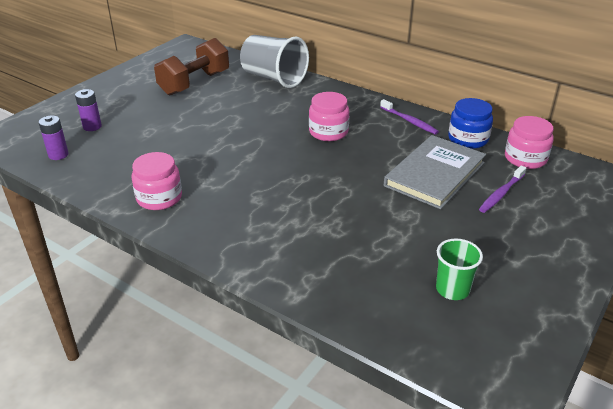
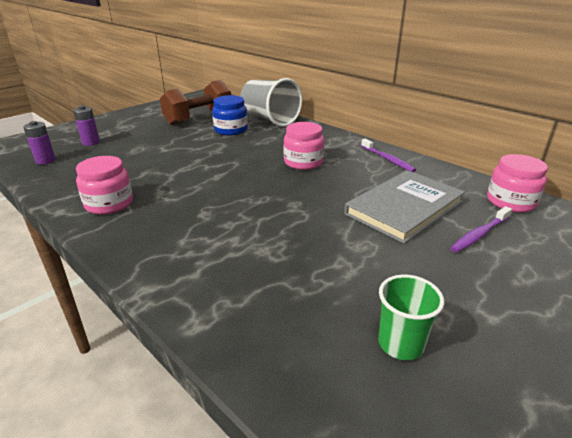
camera: 10 degrees right, 5 degrees down
(468, 139) = (447, 179): blue jar -> blue jar (231, 130)

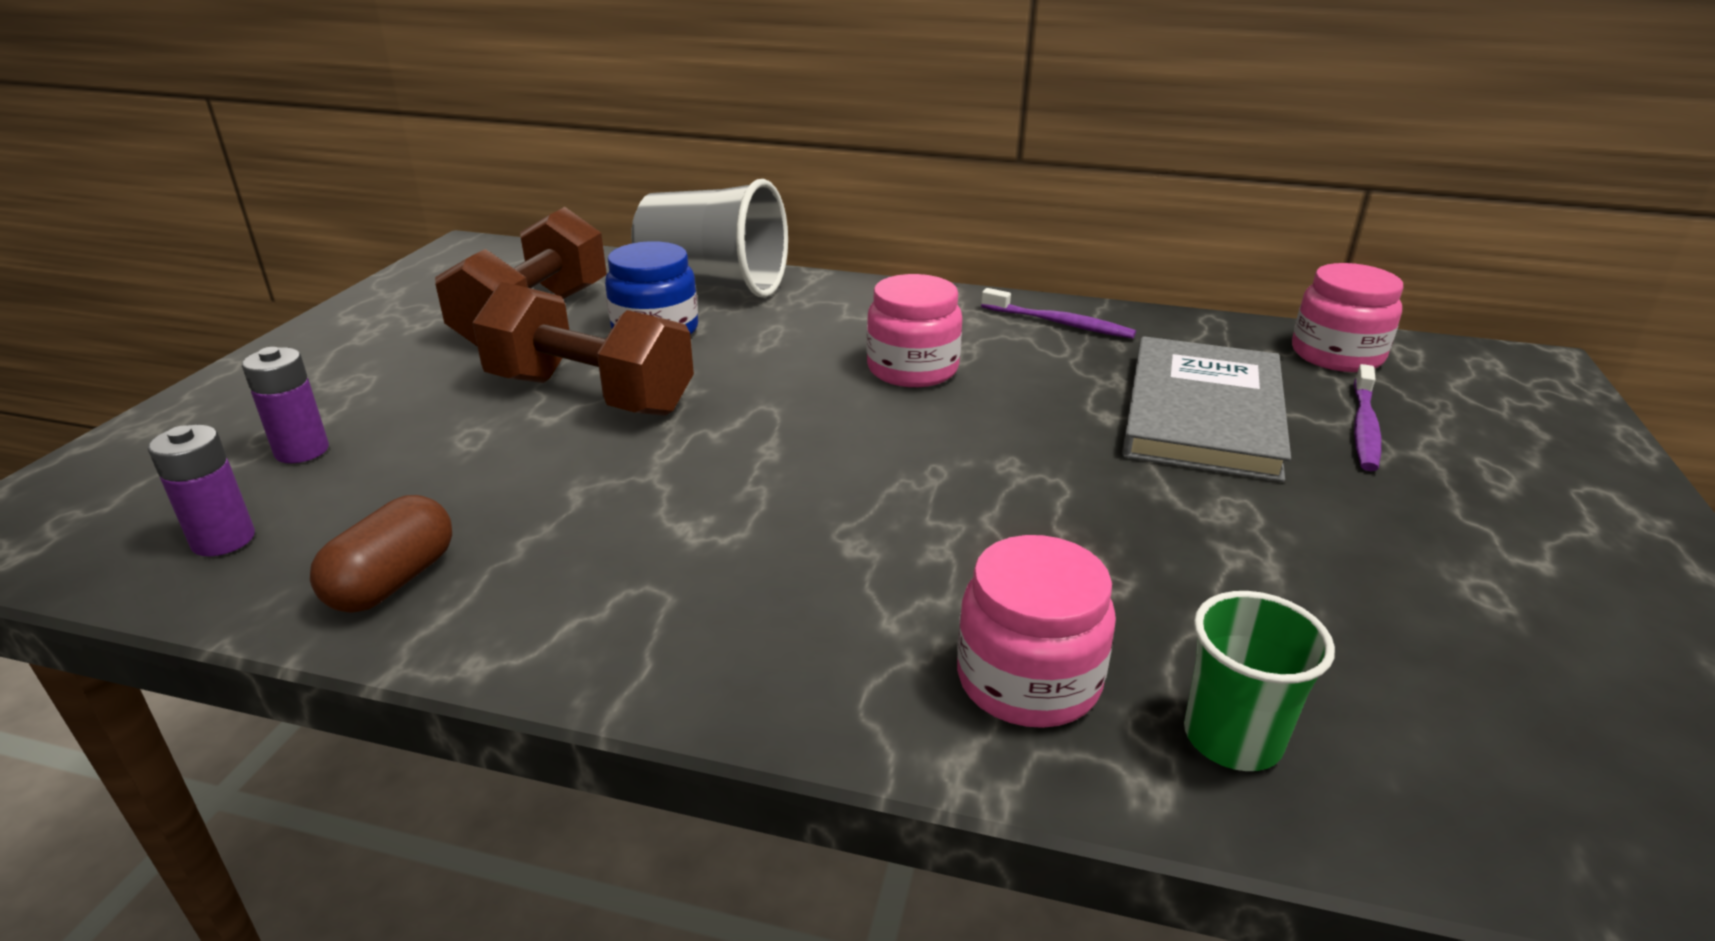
camera: 30 degrees left, 0 degrees up
(68, 183) = (393, 581): none -> brown capsule
(109, 204) = (591, 597): pink jar -> pink jar (1028, 680)
(184, 145) = (590, 395): none -> brown dumbbell
(400, 343) = (1491, 662): green cup -> green cup (1232, 738)

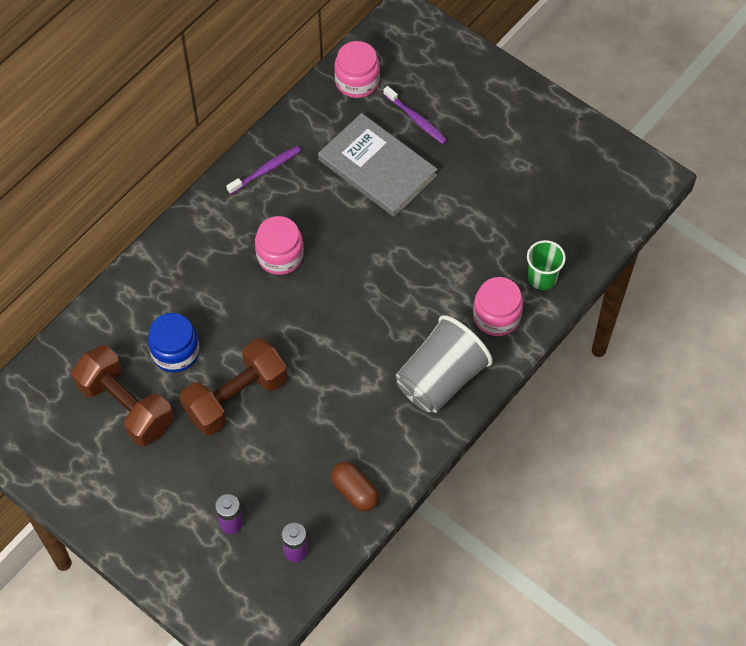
camera: 65 degrees left, 30 degrees up
(714, 285) = (128, 307): grey cup -> grey cup (440, 379)

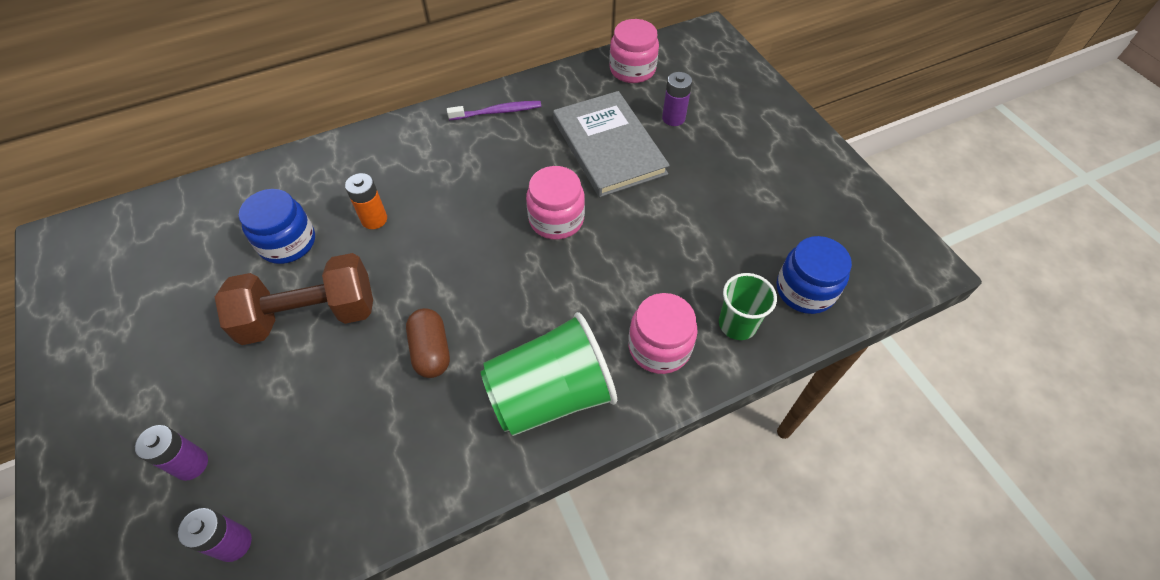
camera: 25 degrees right, 5 degrees down
(126, 406) = (196, 277): brown dumbbell -> none
(229, 306) = (374, 219): none -> orange battery
(280, 256) = (458, 191): pink jar -> pink jar (556, 219)
(355, 492) = (359, 495): brown capsule -> brown capsule (431, 351)
(416, 119) = (673, 118): purple toothbrush -> purple battery
(440, 379) = (551, 394): grey cup -> green cup
(578, 233) = (805, 290): none -> blue jar

